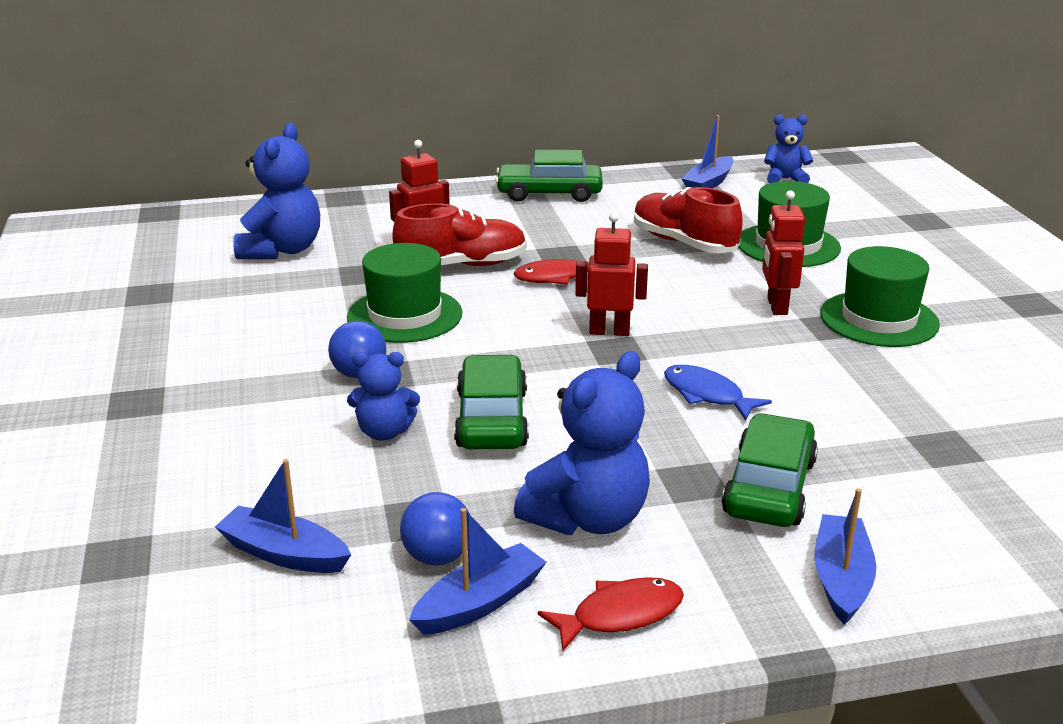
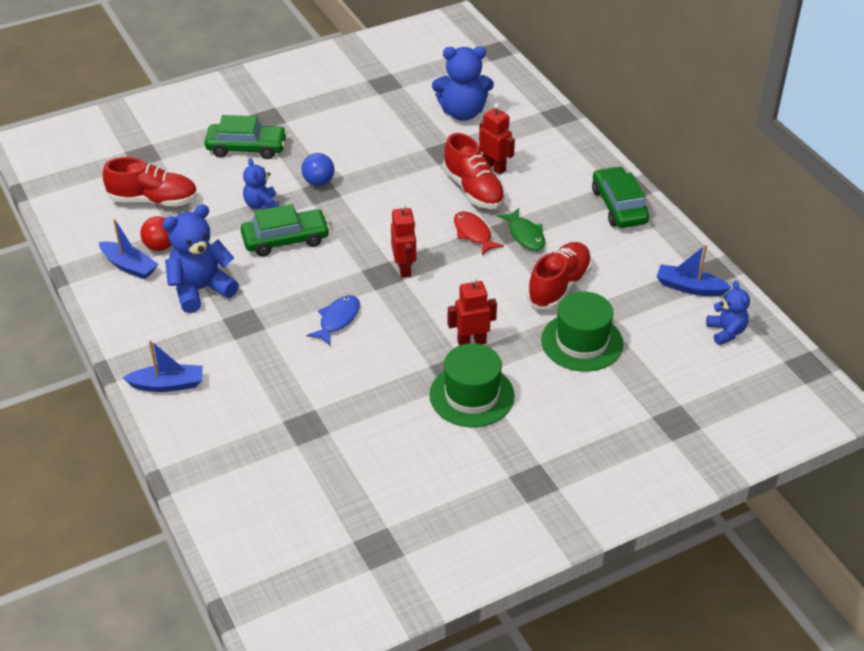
camera: 75 degrees right, 15 degrees up
(284, 554) = (154, 200): blue boat -> red shoe
(405, 315) = (394, 182): green hat -> none
(437, 557) = (160, 246): blue ball -> red ball
(576, 248) = (525, 235): none -> green fish
(588, 518) = (201, 289): blue teddy bear -> blue teddy bear turned 120 degrees clockwise
(620, 615) = (127, 311): red fish -> none
(769, 487) = (244, 353): green car -> green car (246, 148)

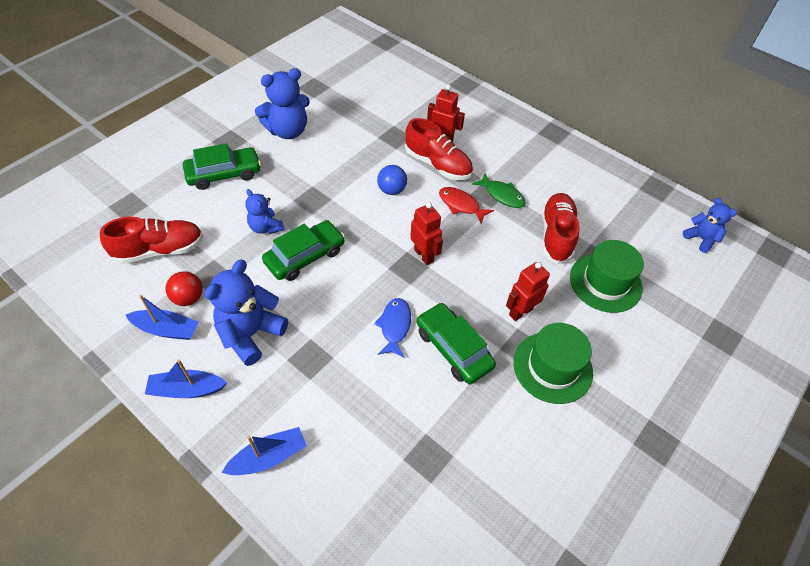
camera: 25 degrees left, 10 degrees up
(318, 182) = (305, 191): blue ball -> blue ball (391, 190)
(462, 113) = (390, 99): blue teddy bear -> blue teddy bear (288, 131)
(619, 206) = (555, 150): green car -> green car (453, 348)
(689, 287) = (650, 207): blue boat -> blue boat (187, 389)

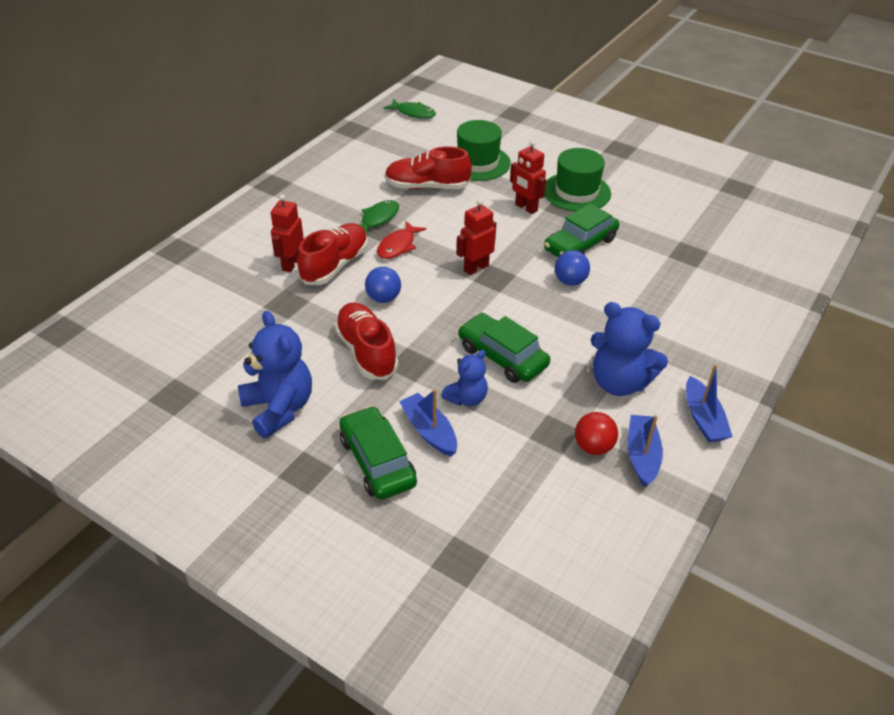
camera: 95 degrees left, 10 degrees down
(160, 250) = (530, 496): red shoe -> red shoe (366, 352)
(269, 457) = (738, 345): blue boat -> blue boat (429, 431)
(395, 326) = (570, 281): blue fish -> blue ball
(701, 239) = (413, 113): blue teddy bear -> green fish

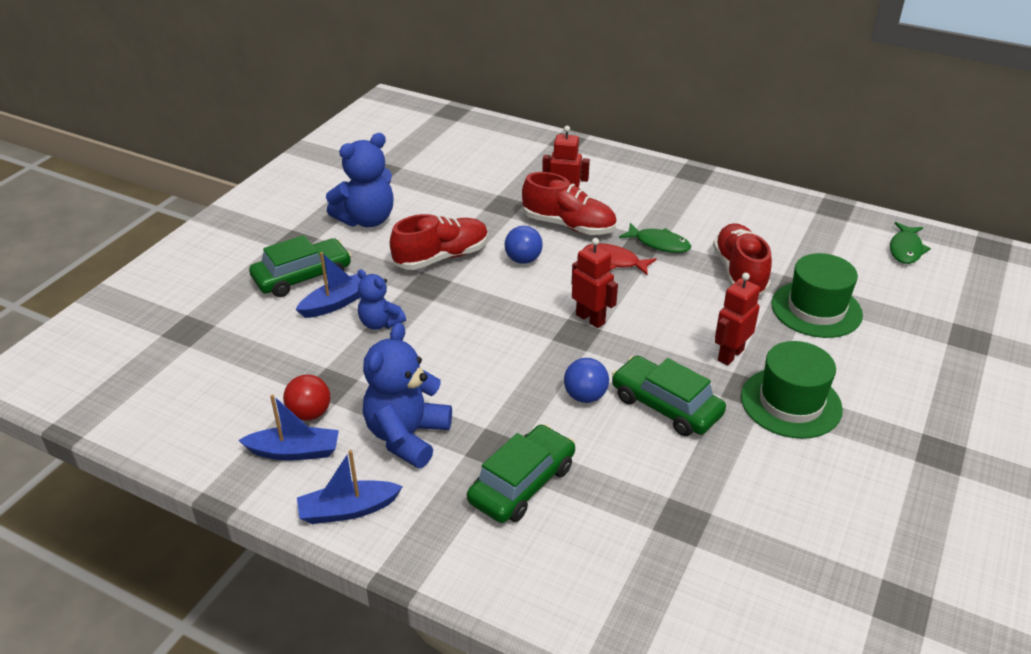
camera: 85 degrees right, 5 degrees down
(502, 356) = (443, 345): green car -> green car (522, 484)

